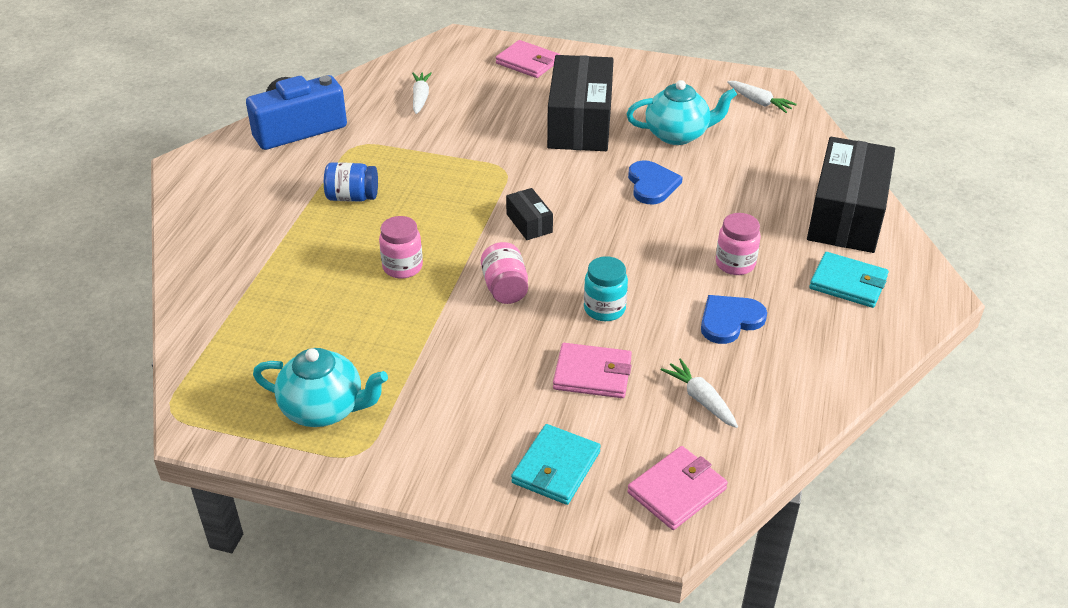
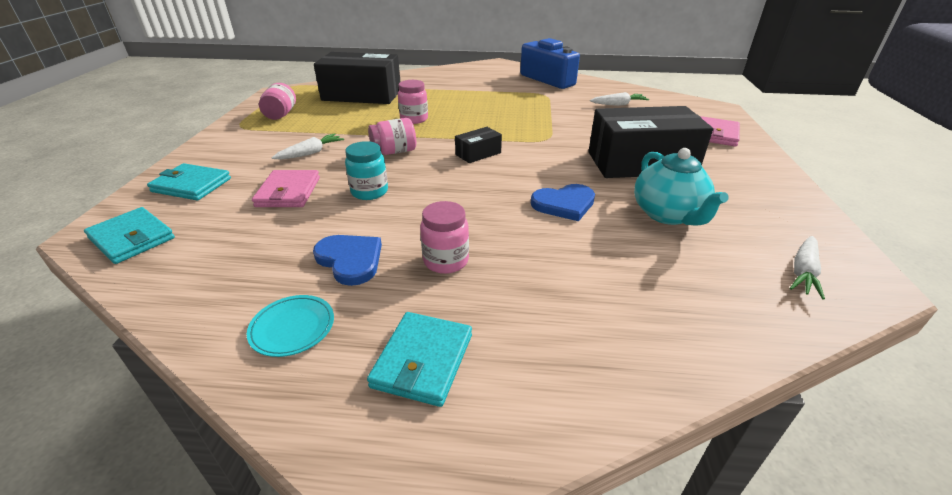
camera: 80 degrees right, 5 degrees down
(324, 409) = (281, 114): turquoise teapot -> pink jar
(352, 197) = (485, 99): blue jar -> none
(677, 491) = (132, 238): pink wallet -> turquoise wallet
(700, 399) = (239, 246): white carrot -> white carrot (311, 153)
(817, 349) = (292, 328): none -> turquoise plate
(846, 215) = (583, 362): black box -> black box (362, 95)

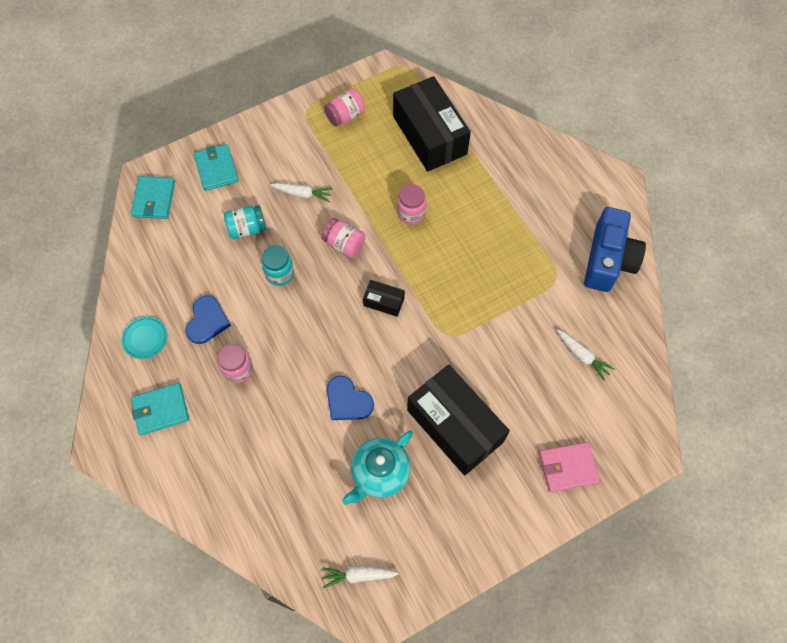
camera: 55 degrees right, 30 degrees up
(288, 192) = (247, 228): pink wallet -> turquoise jar

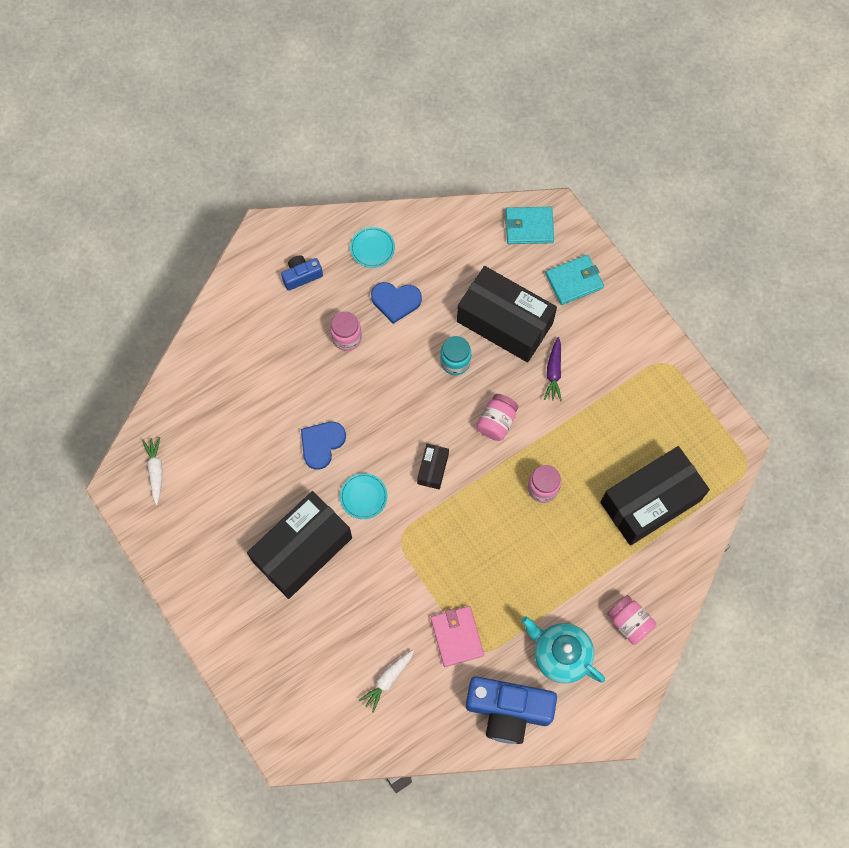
camera: 85 degrees right, 5 degrees up
(161, 410) = (301, 276): turquoise wallet -> blue camera
(247, 228) = (504, 322): turquoise jar -> black box
(303, 194) = (553, 372): white carrot -> purple carrot
(345, 116) = (663, 405): pink jar -> pink jar (629, 622)
(379, 473) = (250, 481): turquoise teapot -> turquoise teapot (560, 654)
(405, 365) = (363, 497): none -> turquoise plate
(568, 467) = (265, 664): pink wallet -> pink wallet (457, 636)

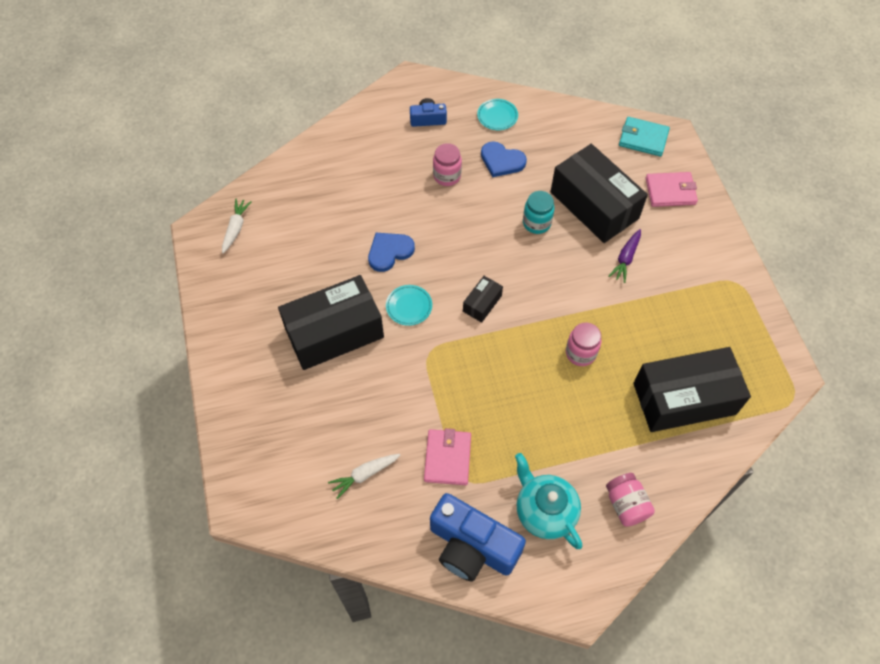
camera: 20 degrees right, 10 degrees down
(496, 422) = (556, 283): pink jar -> none
(574, 281) = (670, 191): turquoise wallet -> pink wallet

